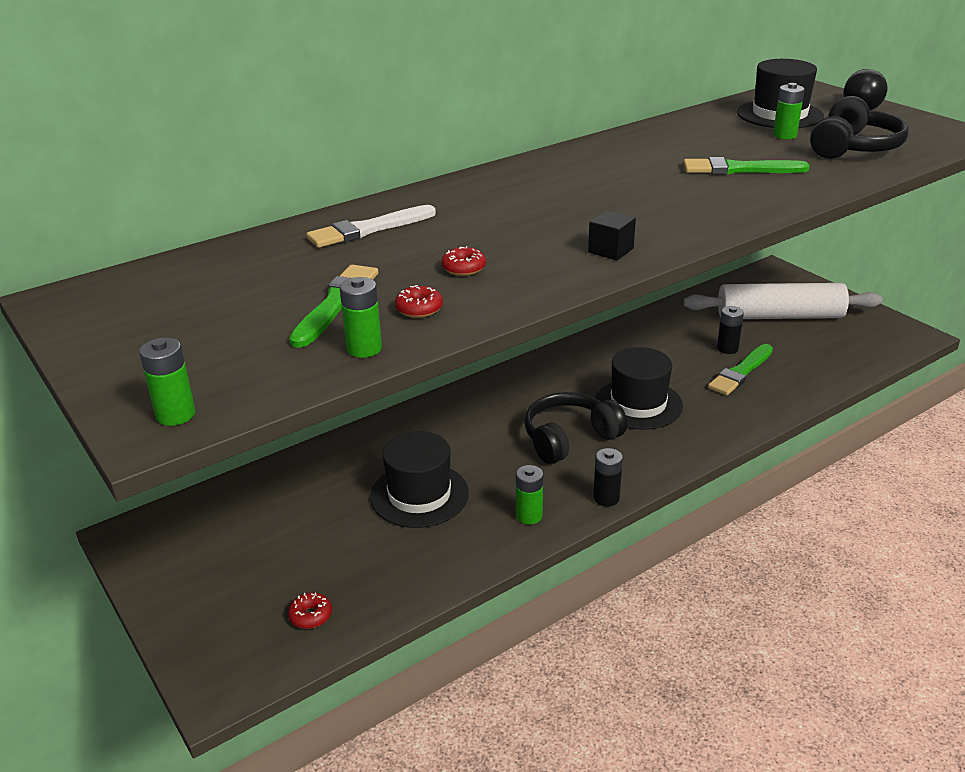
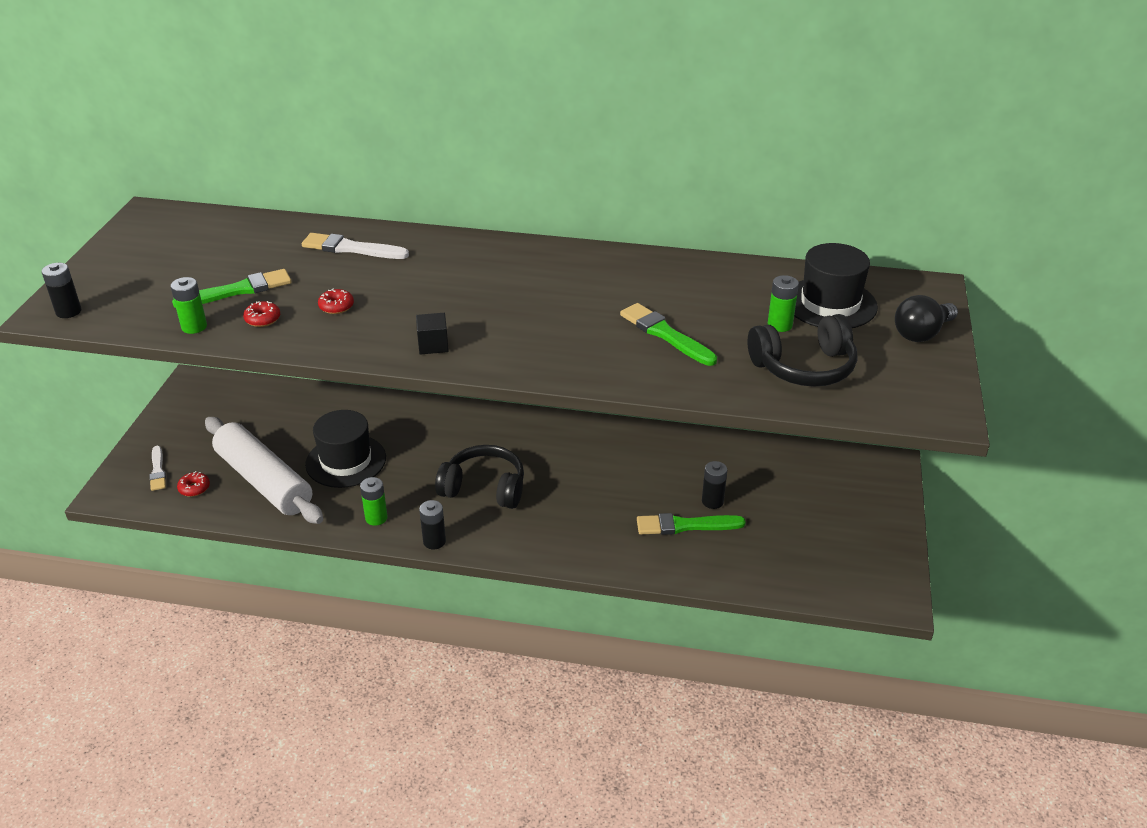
camera: 45 degrees right, 5 degrees up
(176, 415) = (68, 312): green battery -> black battery
(237, 630) = (157, 470): none -> white brush
(638, 404) = (569, 496): black hat -> none
(779, 316) = (809, 505): white rolling pin -> white rolling pin (264, 481)

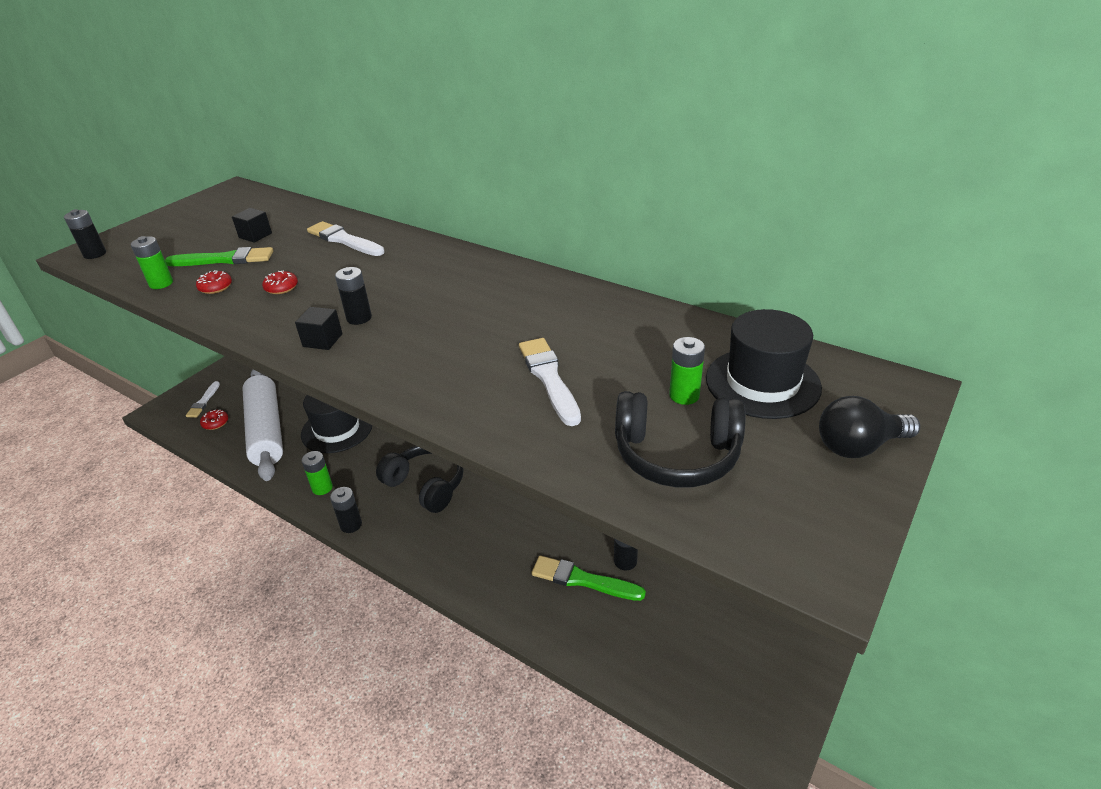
camera: 25 degrees right, 0 degrees up
(243, 260) = (255, 235): none -> black cube
(448, 319) = (359, 318): none -> black battery
(666, 334) = (549, 378): green brush -> white brush

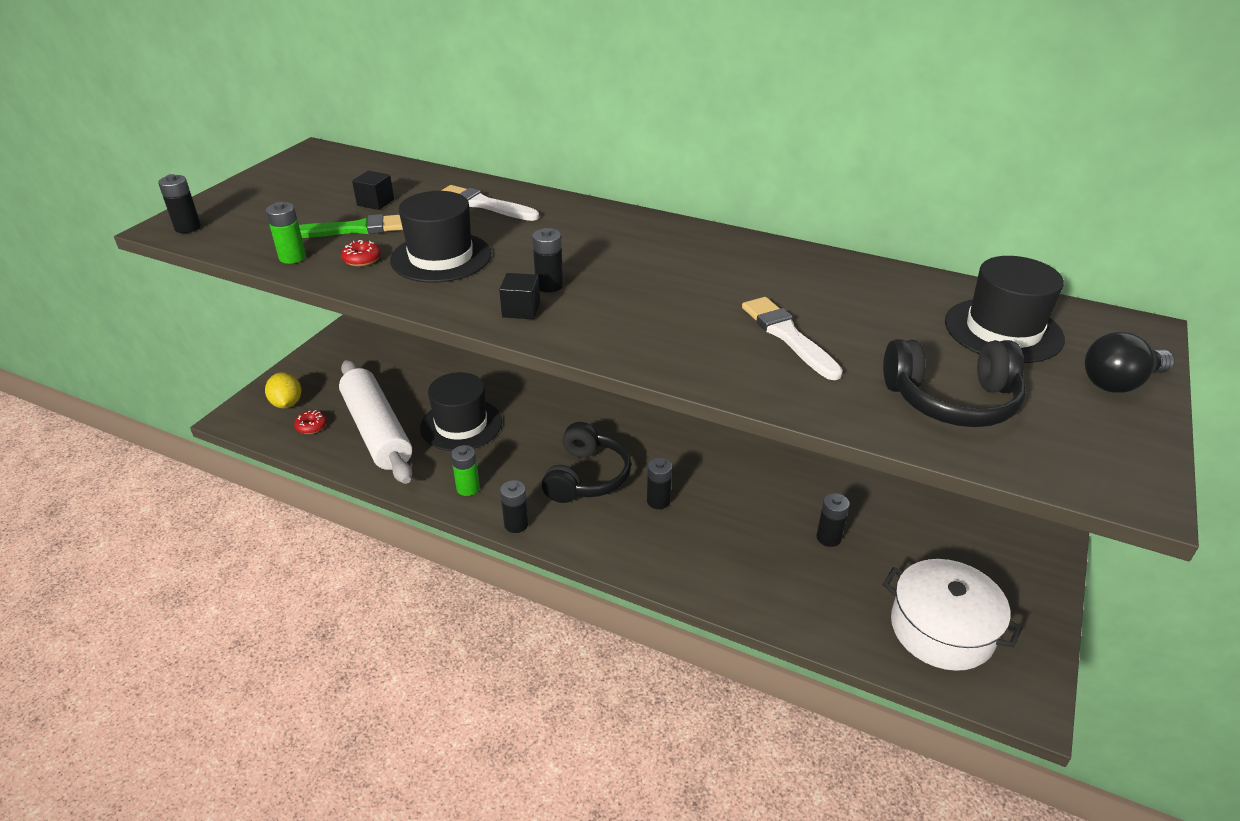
camera: 10 degrees left, 0 degrees up
(204, 401) = (287, 403): white brush -> yellow lemon
(281, 288) = (441, 257): red donut -> black hat
(426, 485) = (586, 477): black headphones -> black headphones turned 75 degrees clockwise
(481, 512) = (658, 501): none -> black battery
(583, 580) = (791, 559): green brush -> none
(684, 395) = (932, 346): green battery -> none
(706, 664) = (942, 629): none -> white pot

